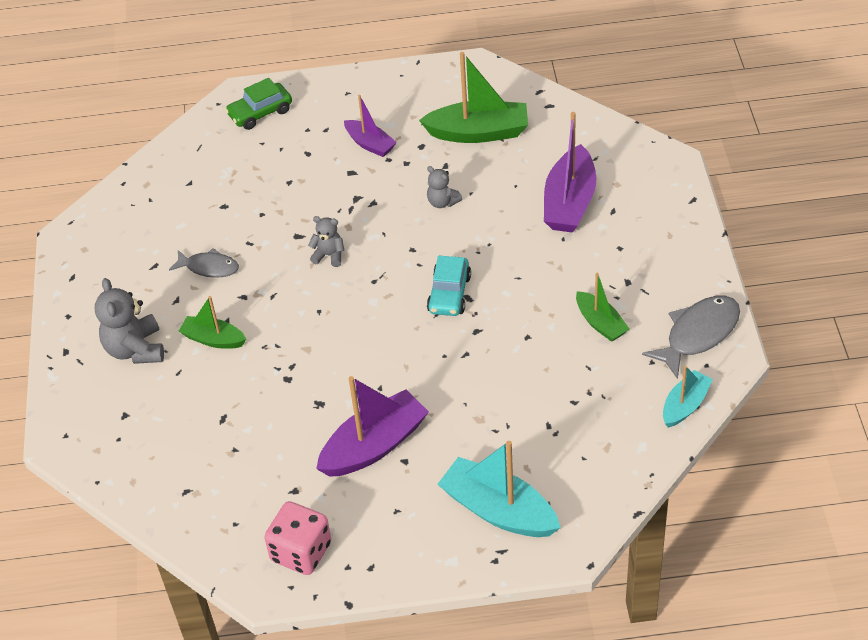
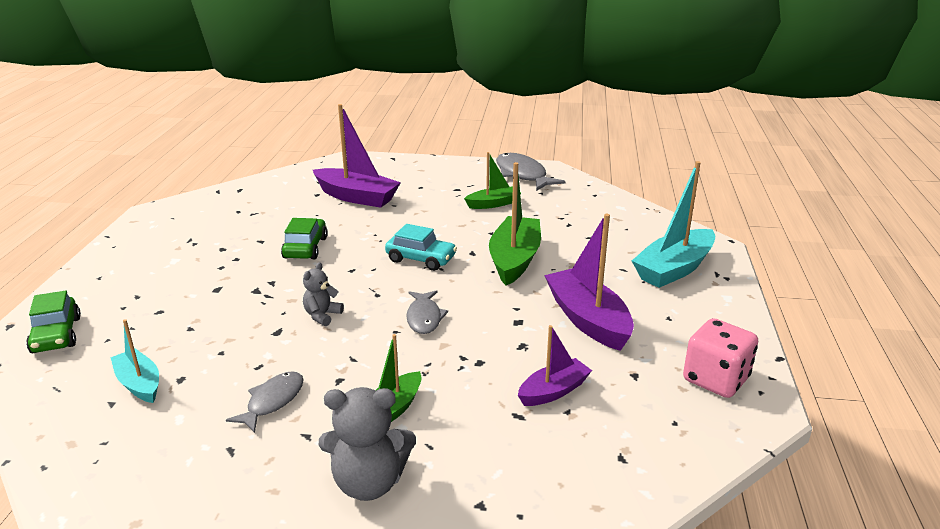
camera: 80 degrees left, 20 degrees down
(344, 325) = (424, 318): none -> grey fish
(370, 144) = (189, 274): purple boat -> purple boat (553, 391)
(442, 202) = (305, 248): grey teddy bear -> green car
(478, 132) = (236, 221): green boat -> green boat (514, 260)
(685, 405) = (586, 188): turquoise boat -> turquoise boat (139, 384)

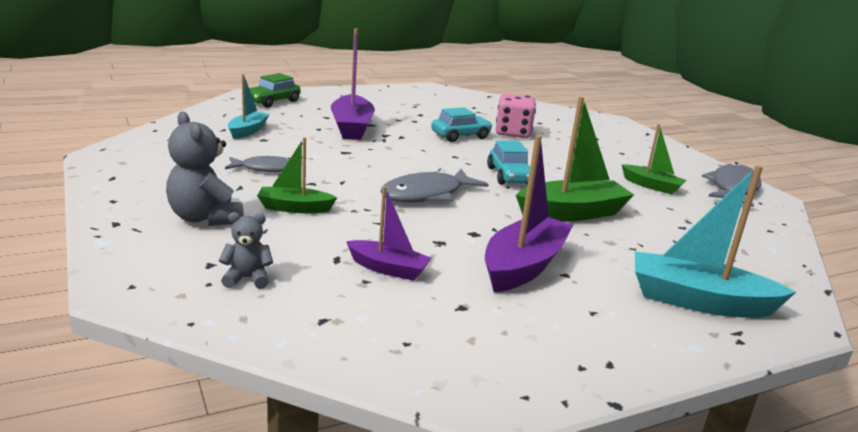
camera: 55 degrees right, 5 degrees down
(305, 248) = (460, 136): green car -> turquoise car
(322, 315) = (382, 160): grey teddy bear -> grey teddy bear (247, 278)
(356, 197) = (560, 135): purple boat -> purple boat (351, 127)
(424, 318) = (427, 195): grey fish -> grey fish, size x1.57
(715, 379) = (512, 360): pink dice -> pink dice (513, 133)

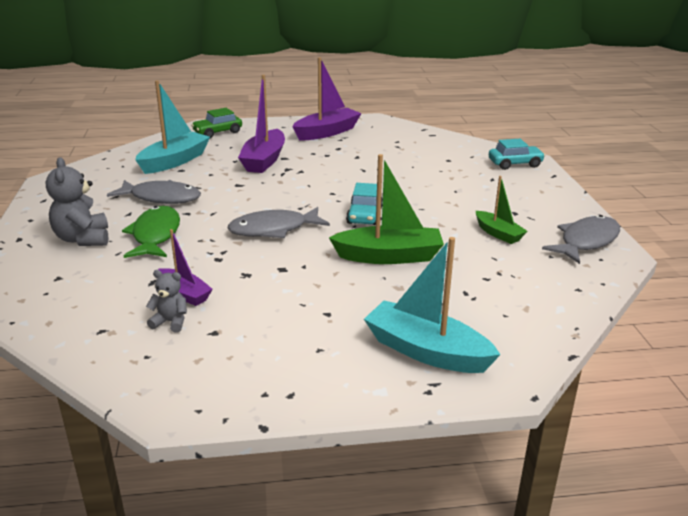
camera: 20 degrees right, 5 degrees up
(247, 278) = (75, 292): grey teddy bear -> grey teddy bear (170, 322)
(248, 131) = (174, 161): turquoise boat -> turquoise boat, size x1.70
(266, 169) = (161, 198): grey fish -> grey fish, size x1.57
(294, 208) = (155, 235): green boat -> green fish
(460, 136) = (356, 172): turquoise car -> turquoise car (515, 164)
(513, 133) = (410, 170): pink dice -> none
(523, 266) = (297, 302): purple boat -> purple boat (327, 132)

